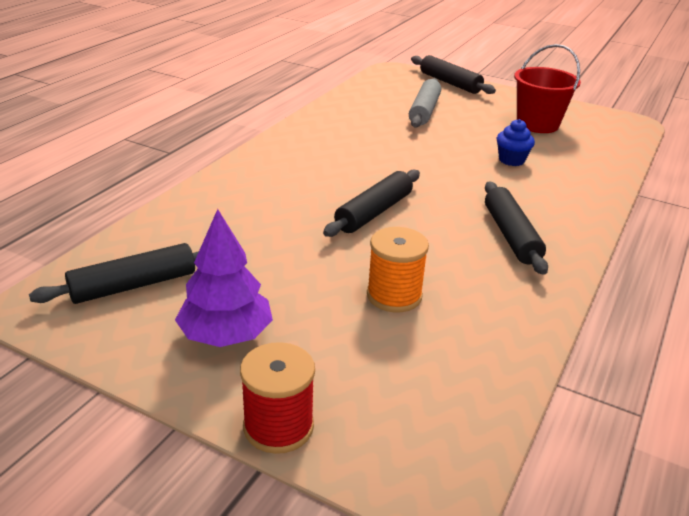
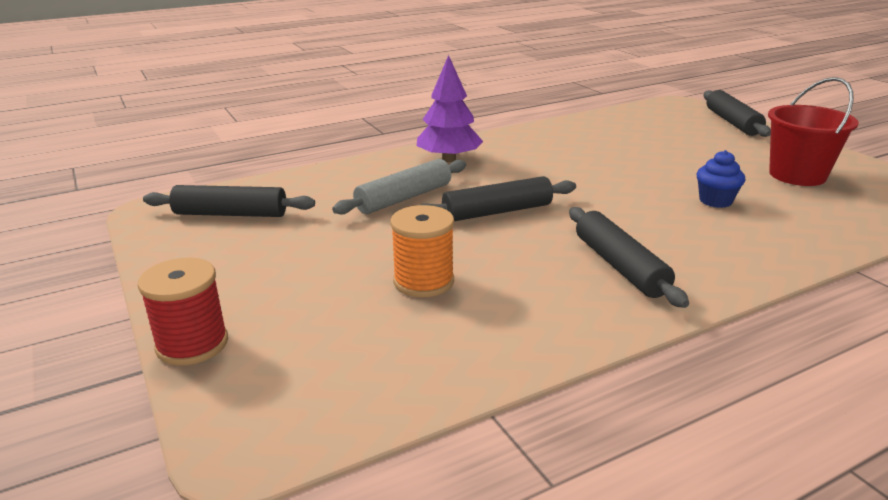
camera: 35 degrees right, 5 degrees down
(226, 335) = (246, 267): purple tree -> purple tree (449, 159)
(424, 111) = (667, 141): grey rolling pin -> grey rolling pin (404, 198)
(511, 235) = (619, 266): black rolling pin -> black rolling pin turned 45 degrees counterclockwise

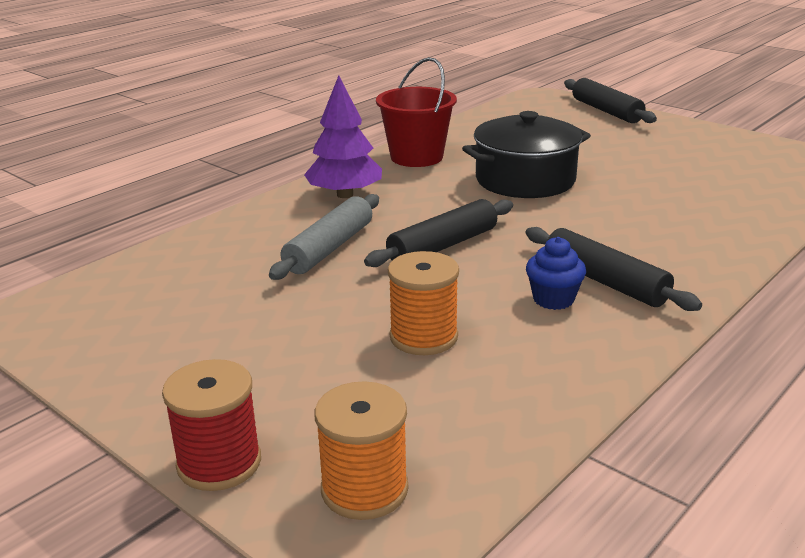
camera: 20 degrees left, 0 degrees up
(231, 214) = (134, 303): black rolling pin -> none
(280, 393) = (364, 489): none -> orange spool
(611, 169) = (525, 180): none -> black pot
(715, 201) = (646, 198): blue cupcake -> blue cupcake (553, 299)
(797, 175) = (701, 159): red bucket -> red bucket (416, 157)

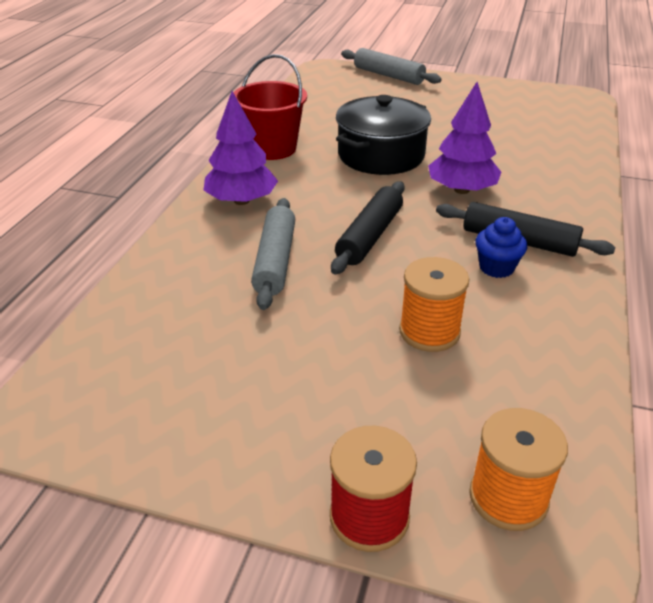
camera: 25 degrees left, 10 degrees up
(585, 224) = (461, 190): none -> purple tree
(606, 111) = (388, 75): black rolling pin -> grey rolling pin

